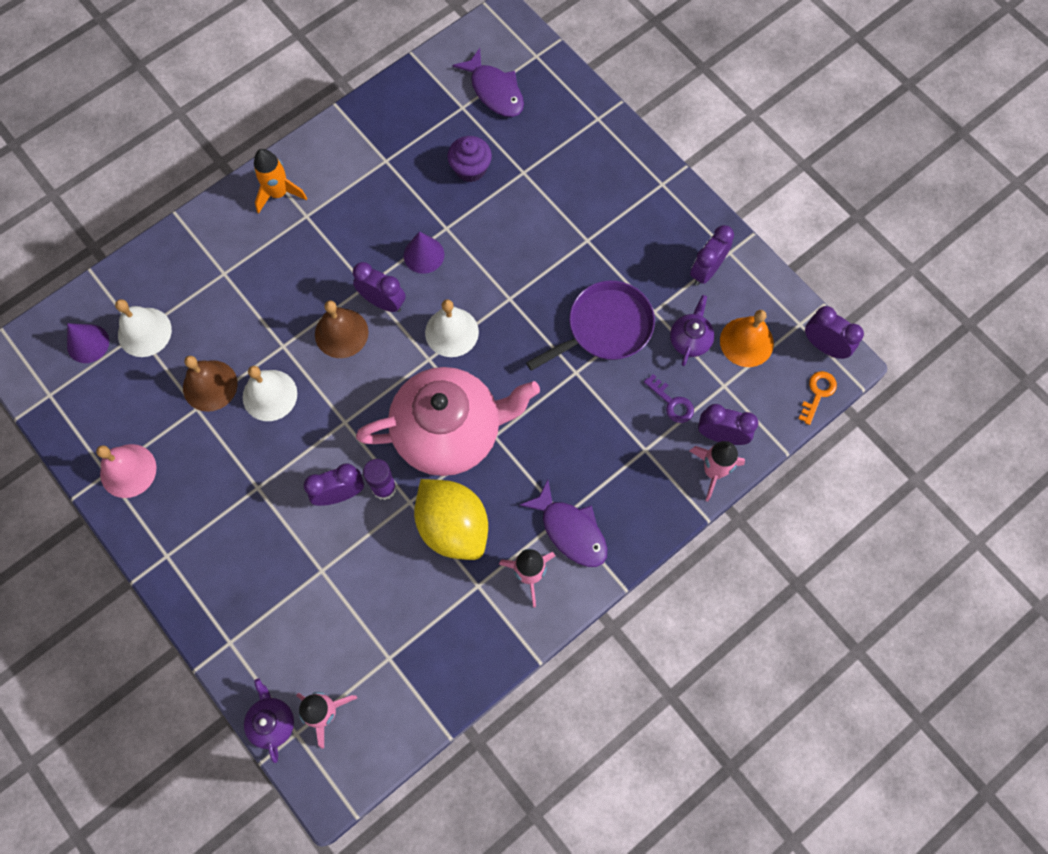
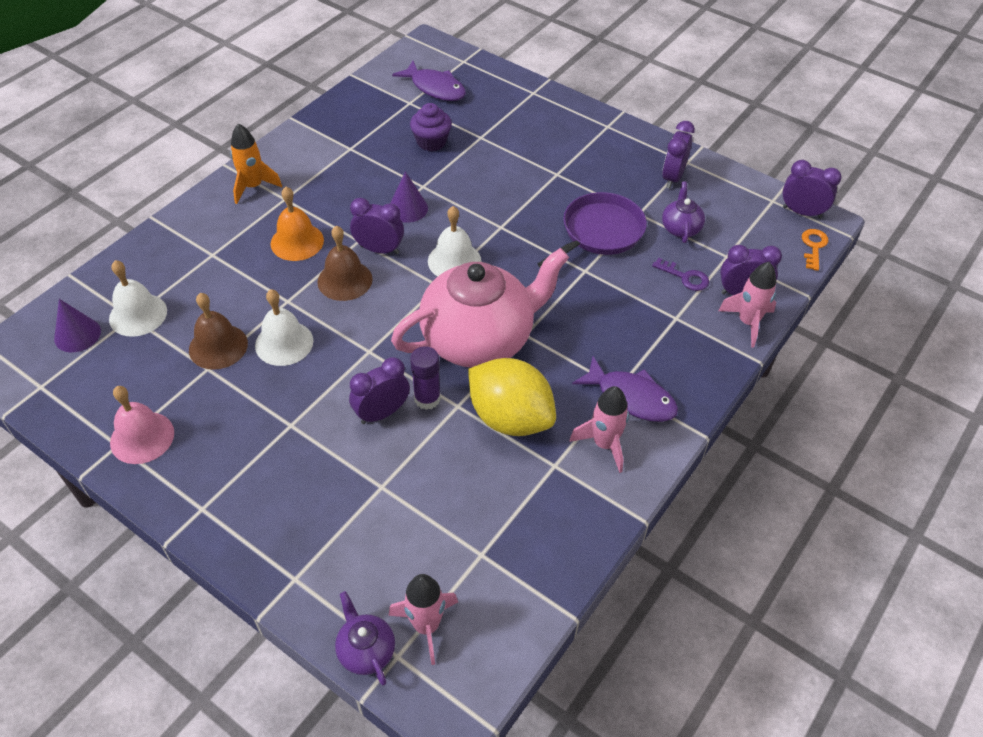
camera: 15 degrees left, 20 degrees down
(746, 342) = (732, 221): orange bell -> orange bell (297, 242)

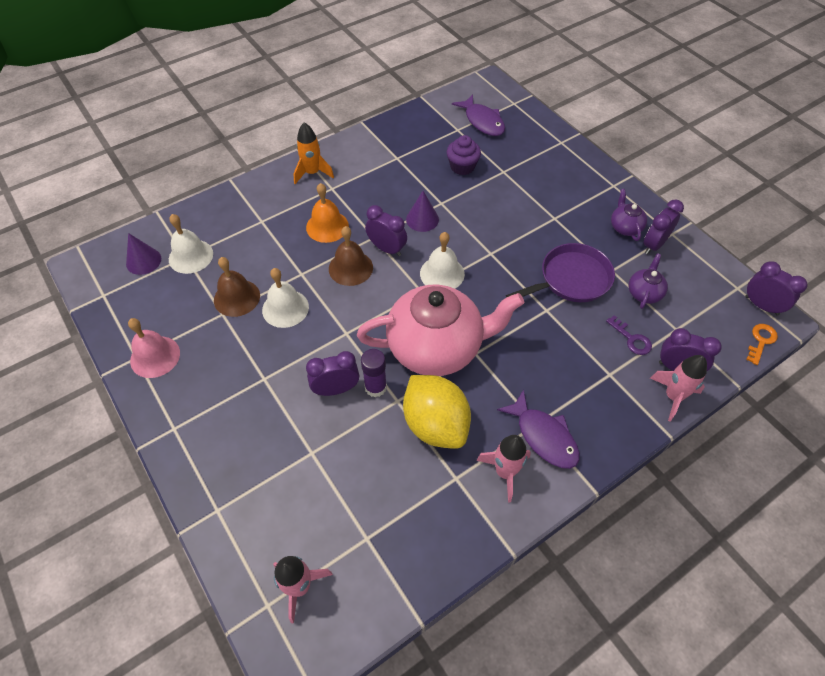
camera: 20 degrees right, 5 degrees up
(366, 650) = (246, 591): purple teapot -> purple teapot (625, 227)

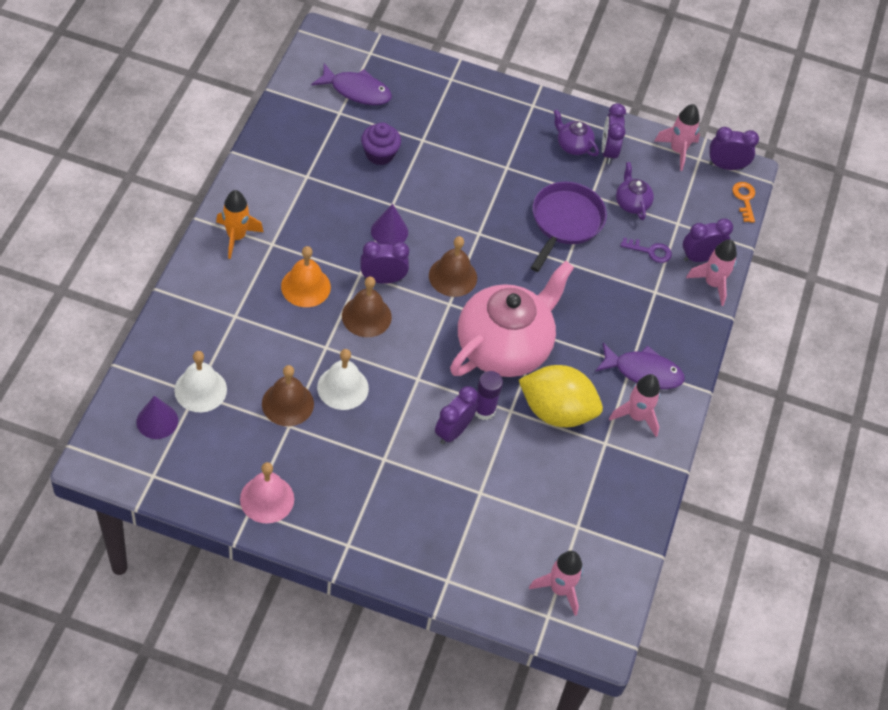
camera: 45 degrees left, 0 degrees up
(442, 273) = (453, 276): white bell -> brown bell
(721, 272) = (677, 151): none -> pink rocket

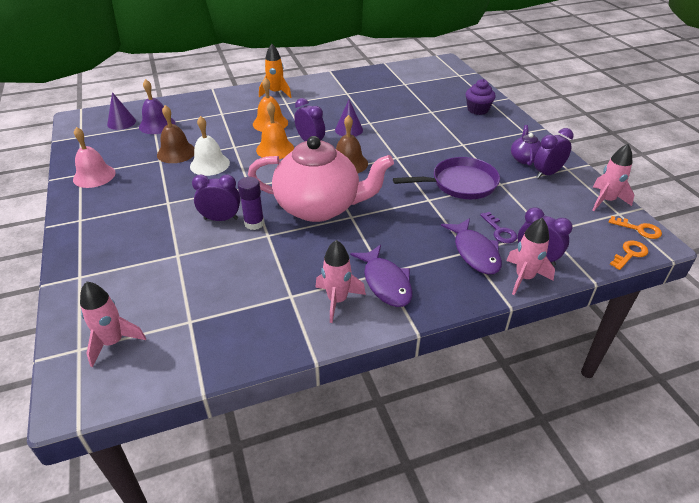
camera: 60 degrees right, 15 degrees down
(200, 389) = (157, 125): white bell -> purple bell
(357, 91) = (427, 82): purple fish -> purple fish (475, 253)
(366, 316) = (275, 149): brown bell -> orange bell
(379, 154) = (398, 104): purple cupcake -> purple cupcake (477, 110)
(556, 411) = (292, 256): yellow lemon -> none
(631, 203) = (524, 203): purple teapot -> none
(726, 166) = (639, 229): purple clock -> orange key

